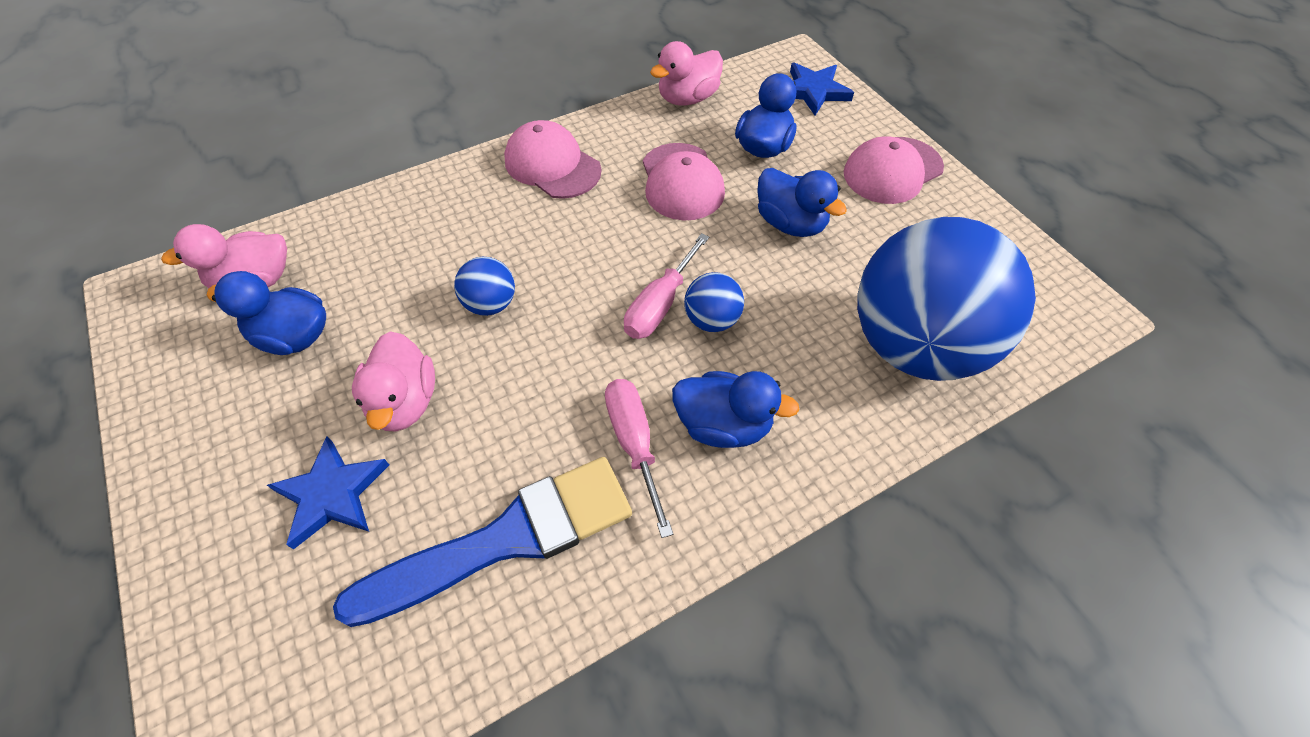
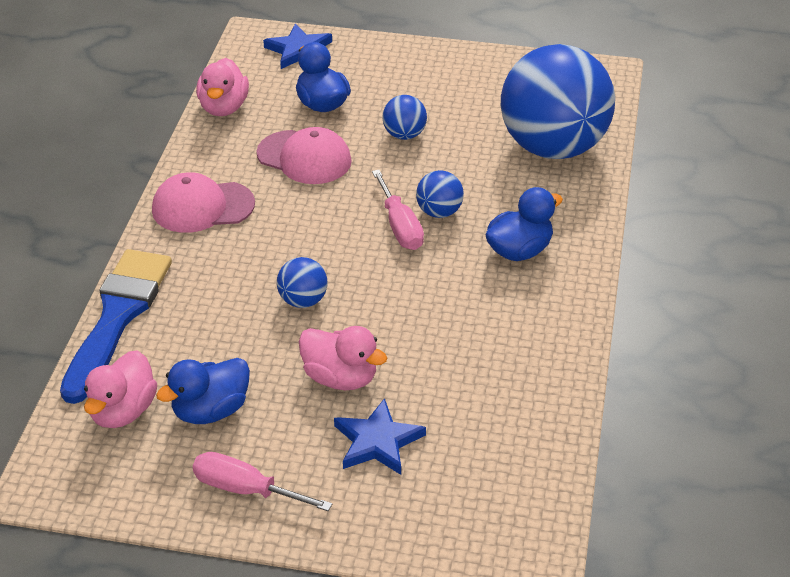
camera: 50 degrees left, 15 degrees down
(506, 539) = (497, 377): blue brush -> blue brush (117, 317)
(634, 443) = (491, 293): pink screwdriver -> pink screwdriver (245, 489)
(790, 223) = (404, 135): blue duck -> blue ball
(892, 171) = (416, 67): pink cap -> none

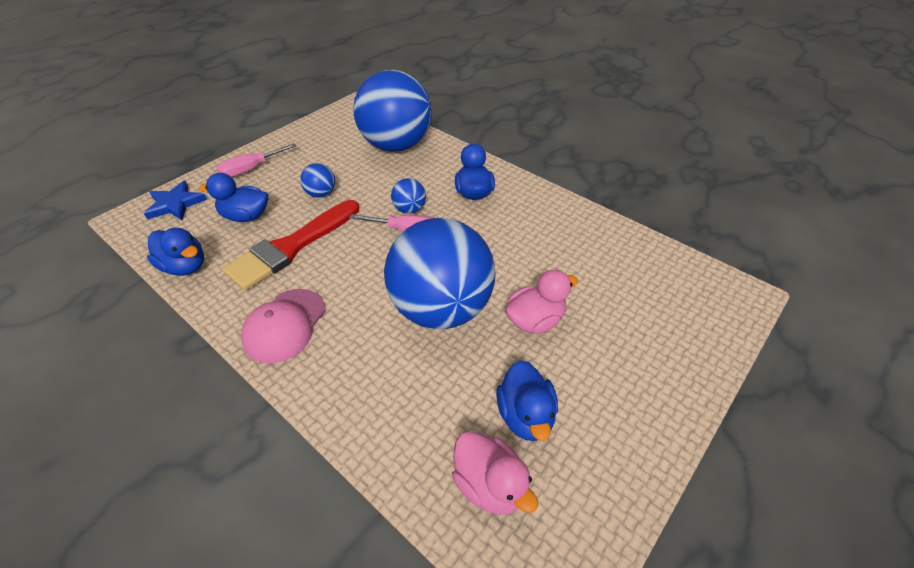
camera: 60 degrees left, 5 degrees up
(117, 317) = (366, 440): blue brush -> none
(223, 107) = (185, 267): pink duck -> blue duck
(245, 489) = (626, 427): pink screwdriver -> pink screwdriver (250, 169)
(303, 301) = (441, 308): blue ball -> blue ball, size x2.49
(304, 158) = (291, 247): pink cap -> red brush
(377, 442) = (609, 326): blue star -> none

